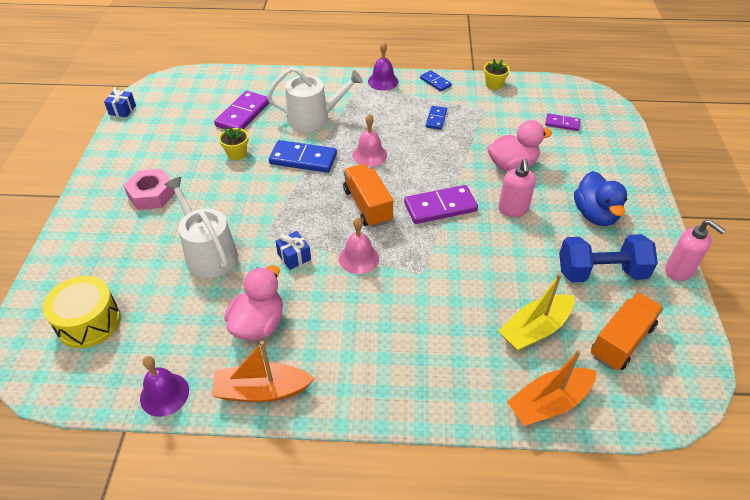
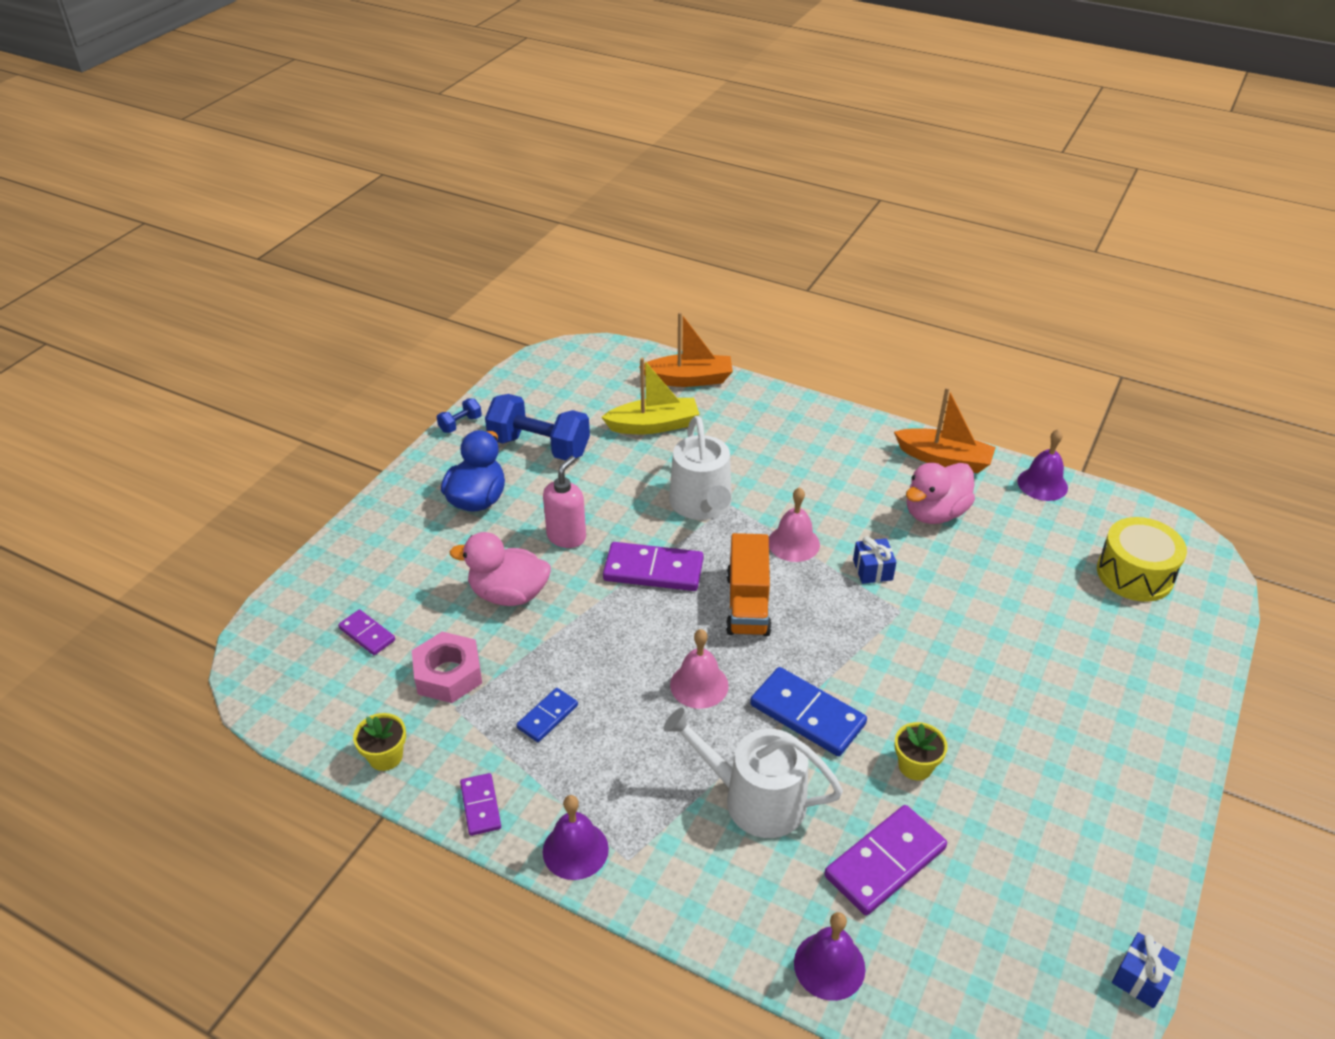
camera: 155 degrees left, 5 degrees down
(151, 194) = (1066, 732): pink nut -> pink nut (448, 674)
(208, 253) = (983, 609): white watering can -> white watering can (702, 504)
(257, 79) = (829, 965): none -> purple bell
(435, 82) = (480, 806): blue domino -> purple domino
(621, 341) = (583, 395): orange truck -> none
(679, 270) = (460, 424): pink soap dispenser -> blue dumbbell

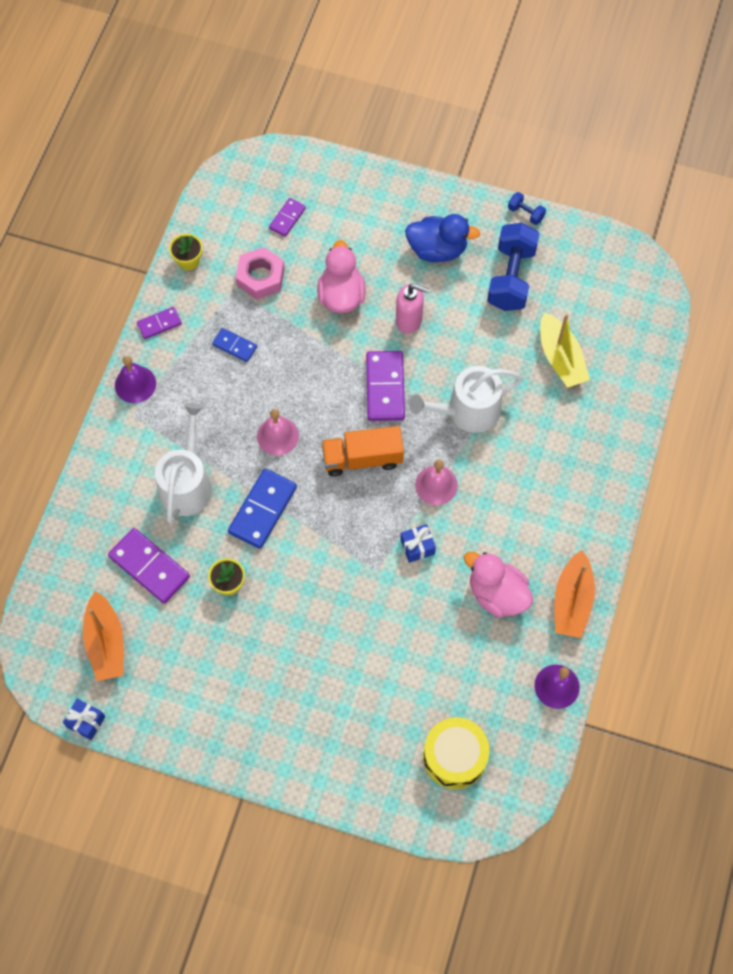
camera: 80 degrees right, 25 degrees up
(689, 379) = (634, 376): orange boat -> orange boat (106, 643)
(829, 965) = (74, 538): purple bell -> none

